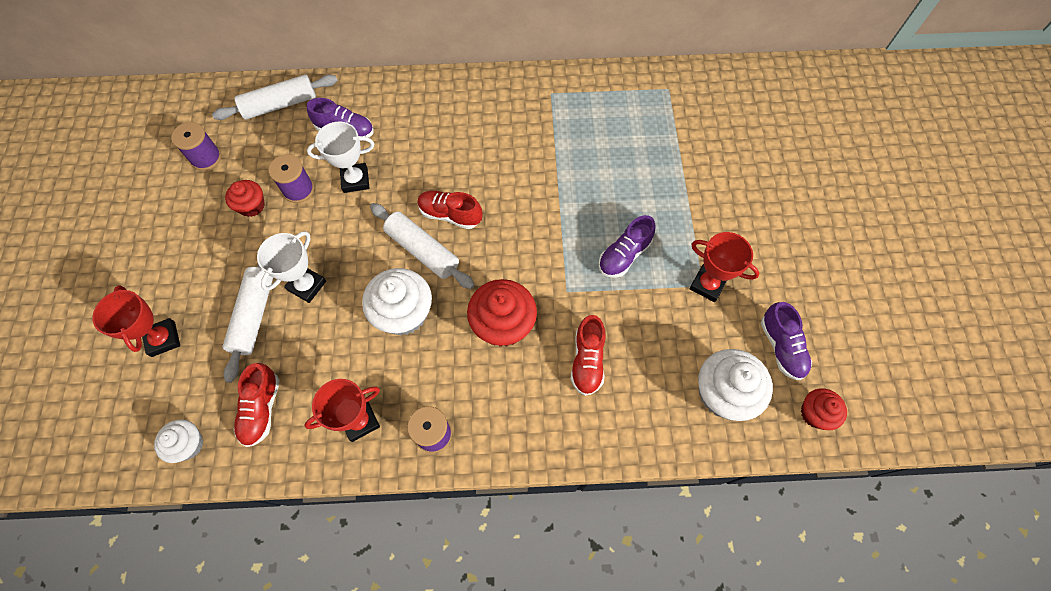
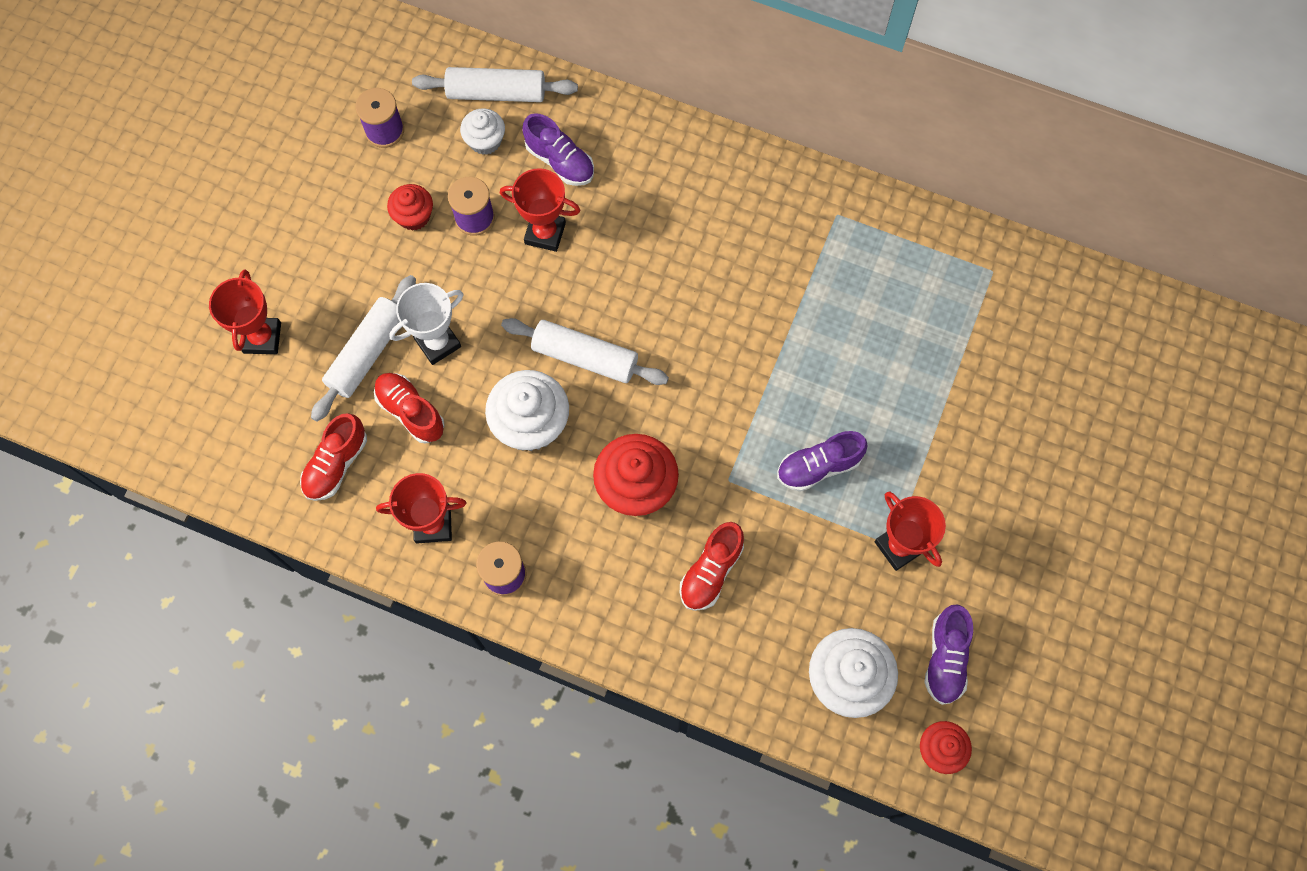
camera: 25 degrees right, 5 degrees up
(188, 444) = (248, 468): white cupcake -> white cupcake (485, 141)
(355, 180) = (545, 233): white trophy -> red trophy
(422, 250) = (585, 357): white rolling pin -> white rolling pin turned 45 degrees counterclockwise
(450, 215) = (636, 326): red shoe -> red shoe (411, 412)

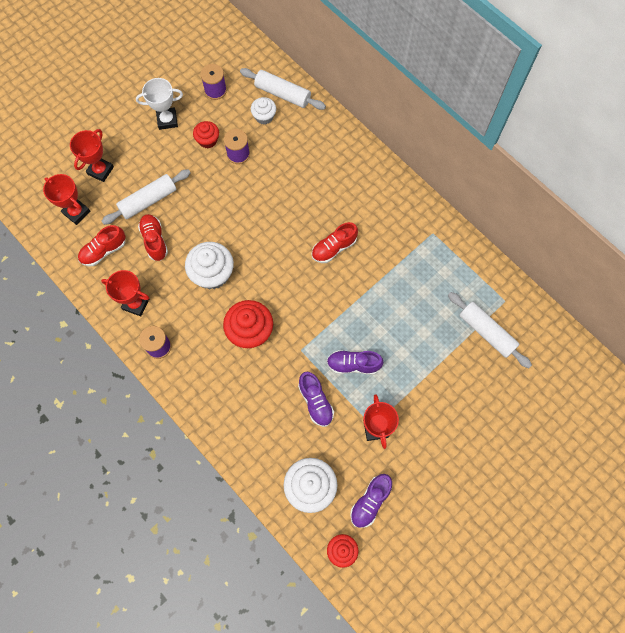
camera: 25 degrees right, 0 degrees up
(437, 343) = (186, 211): white trophy -> white trophy (167, 120)
(545, 233) = (270, 177): red trophy -> red trophy (76, 212)
(560, 161) = (297, 143): purple shoe -> purple shoe (315, 402)
(585, 357) = (258, 251): white rolling pin -> white rolling pin (486, 332)
(711, 571) = (266, 395): red shoe -> red shoe (334, 248)

